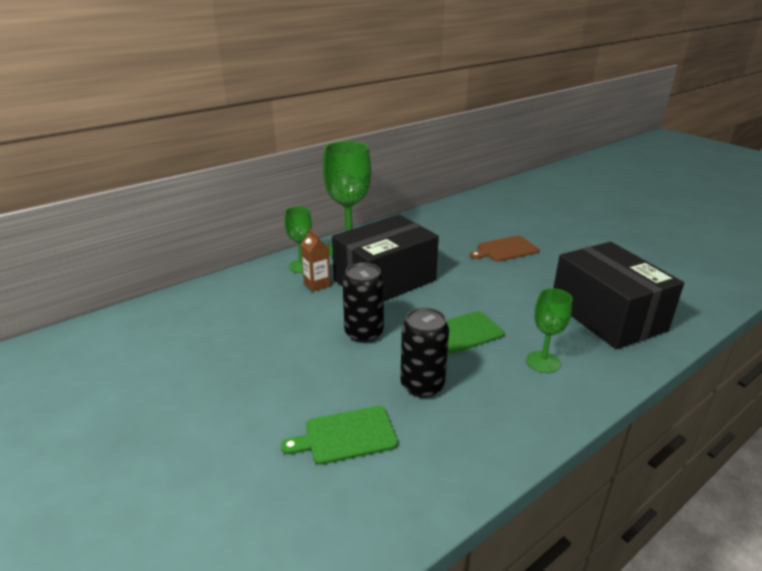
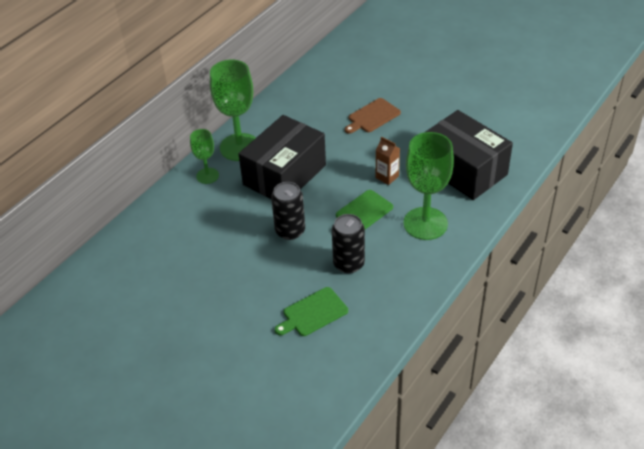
camera: 15 degrees left, 15 degrees up
(317, 284) = (231, 192): brown carton -> brown carton (387, 177)
(543, 362) = (425, 223): green goblet -> green goblet, size x1.83

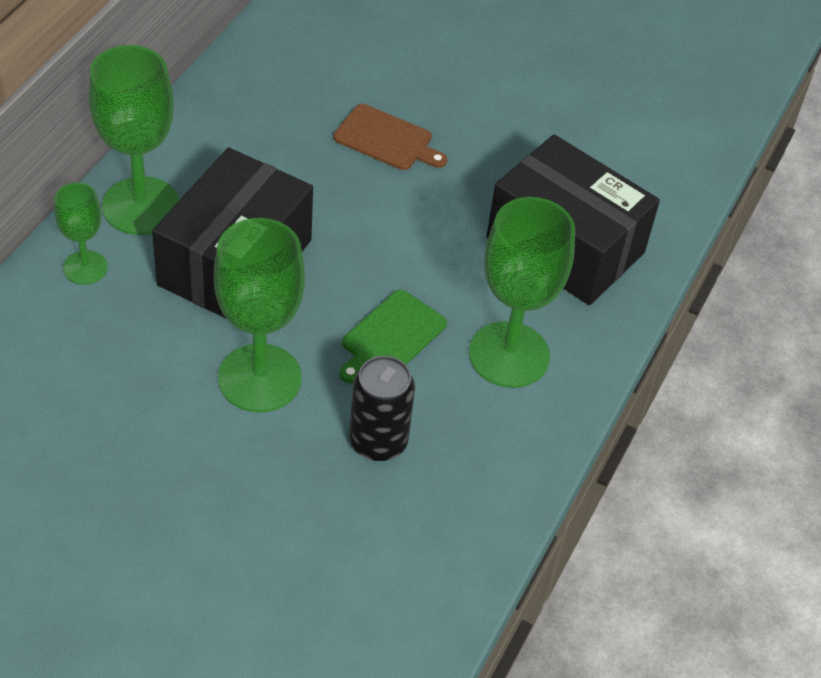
camera: 15 degrees left, 5 degrees up
(290, 231) = (259, 378): black can -> green goblet
(313, 313) = (324, 545): green cutting board -> none
(372, 116) = (386, 139): brown cutting board -> brown cutting board turned 105 degrees counterclockwise
(387, 177) = (428, 262): brown carton -> none

